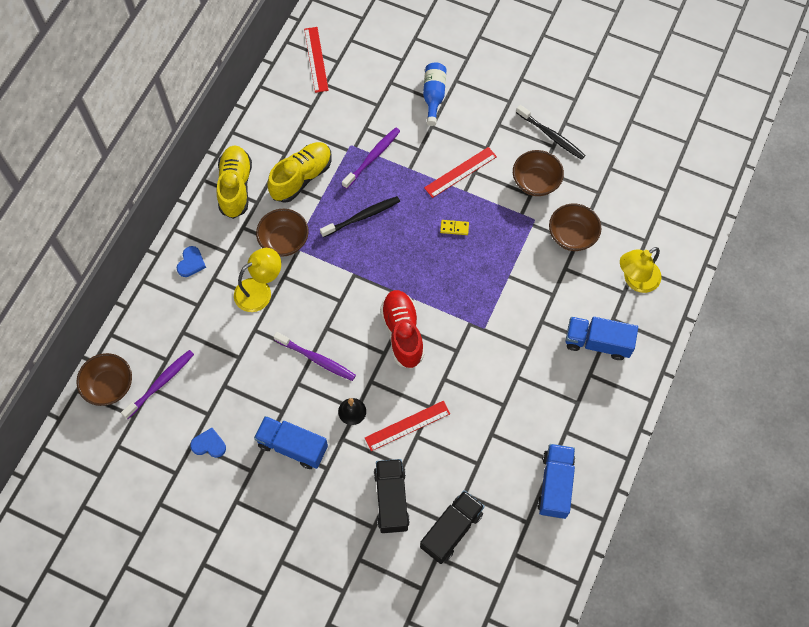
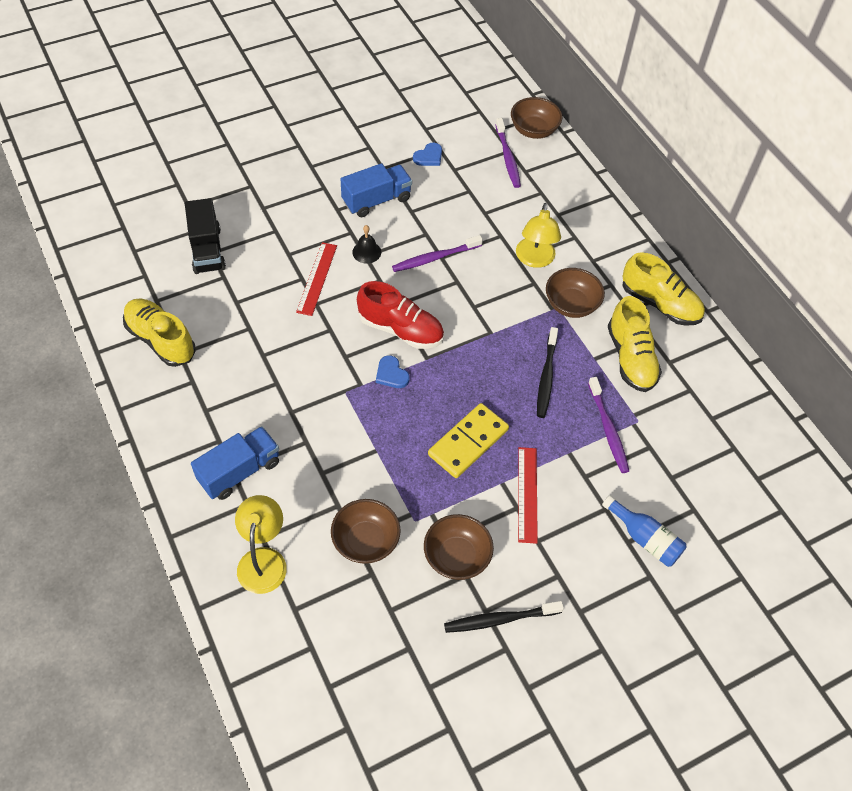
camera: 125 degrees right, 10 degrees down
(191, 263) = (603, 232): blue heart -> blue heart (391, 374)
(316, 59) = (774, 460): red ruler -> none
(391, 499) = (271, 230): black truck -> none
(454, 228) = (468, 442): yellow domino -> yellow domino, size x2.30
(555, 485) = (161, 340): blue truck -> yellow shoe

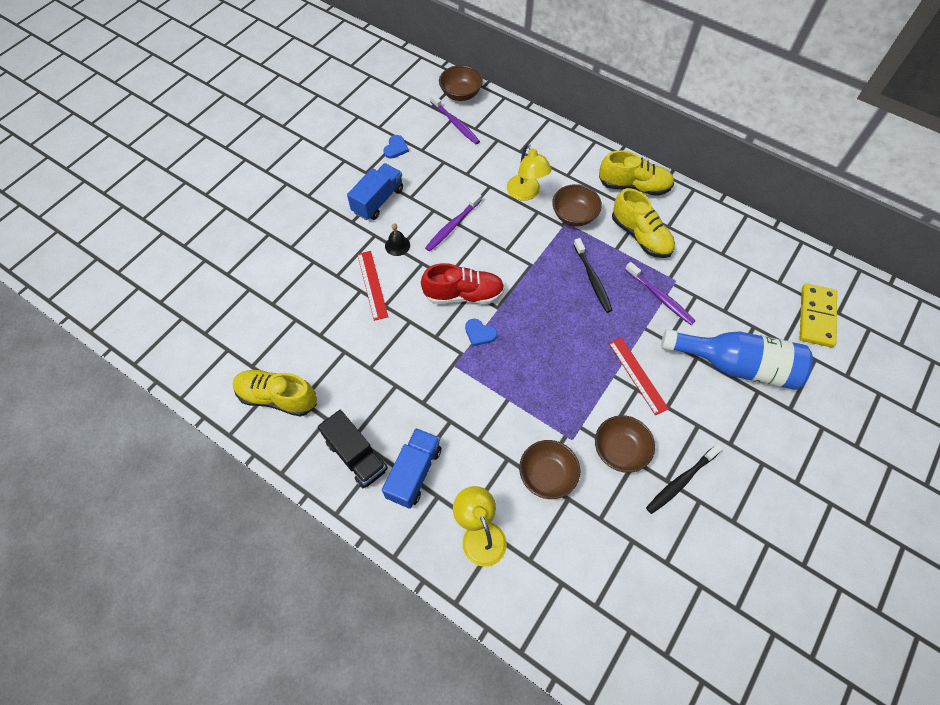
camera: 25 degrees left, 5 degrees up
(207, 250) = (267, 303): black truck -> black truck (356, 456)
(468, 442) = (570, 358): yellow domino -> yellow domino (816, 317)
(644, 538) = (736, 365): blue bottle -> blue bottle, size x1.86

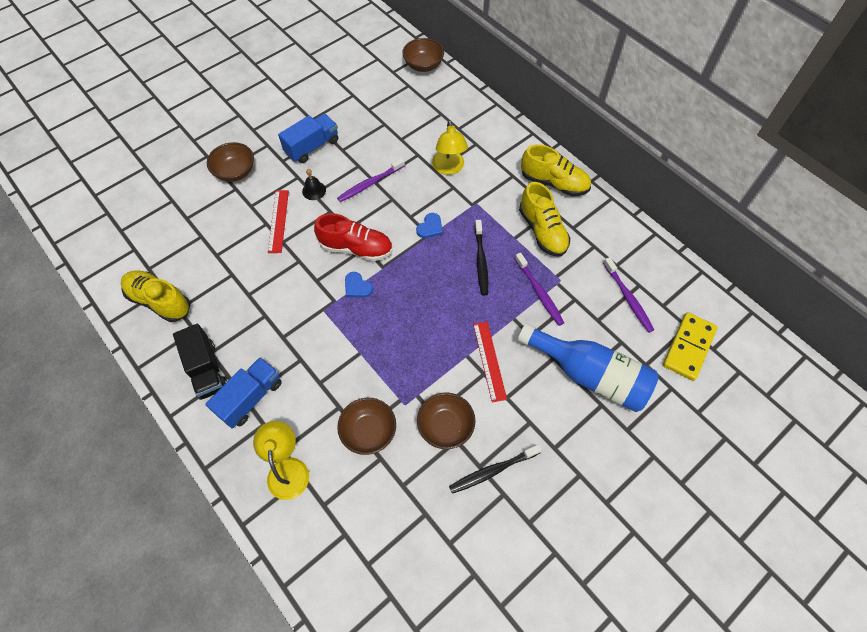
camera: 15 degrees right, 0 degrees up
(396, 148) = (346, 103): blue heart -> blue heart (430, 227)
(455, 123) = (408, 91): purple toothbrush -> purple toothbrush (628, 298)
(574, 215) = (486, 198): brown bowl -> brown bowl (235, 172)

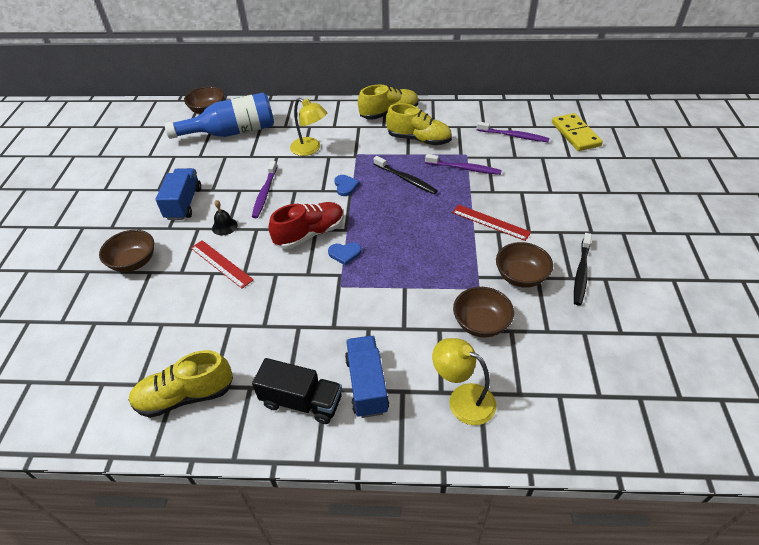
camera: 45 degrees left, 15 degrees down
(589, 375) = (551, 184): blue bottle -> blue bottle (231, 132)

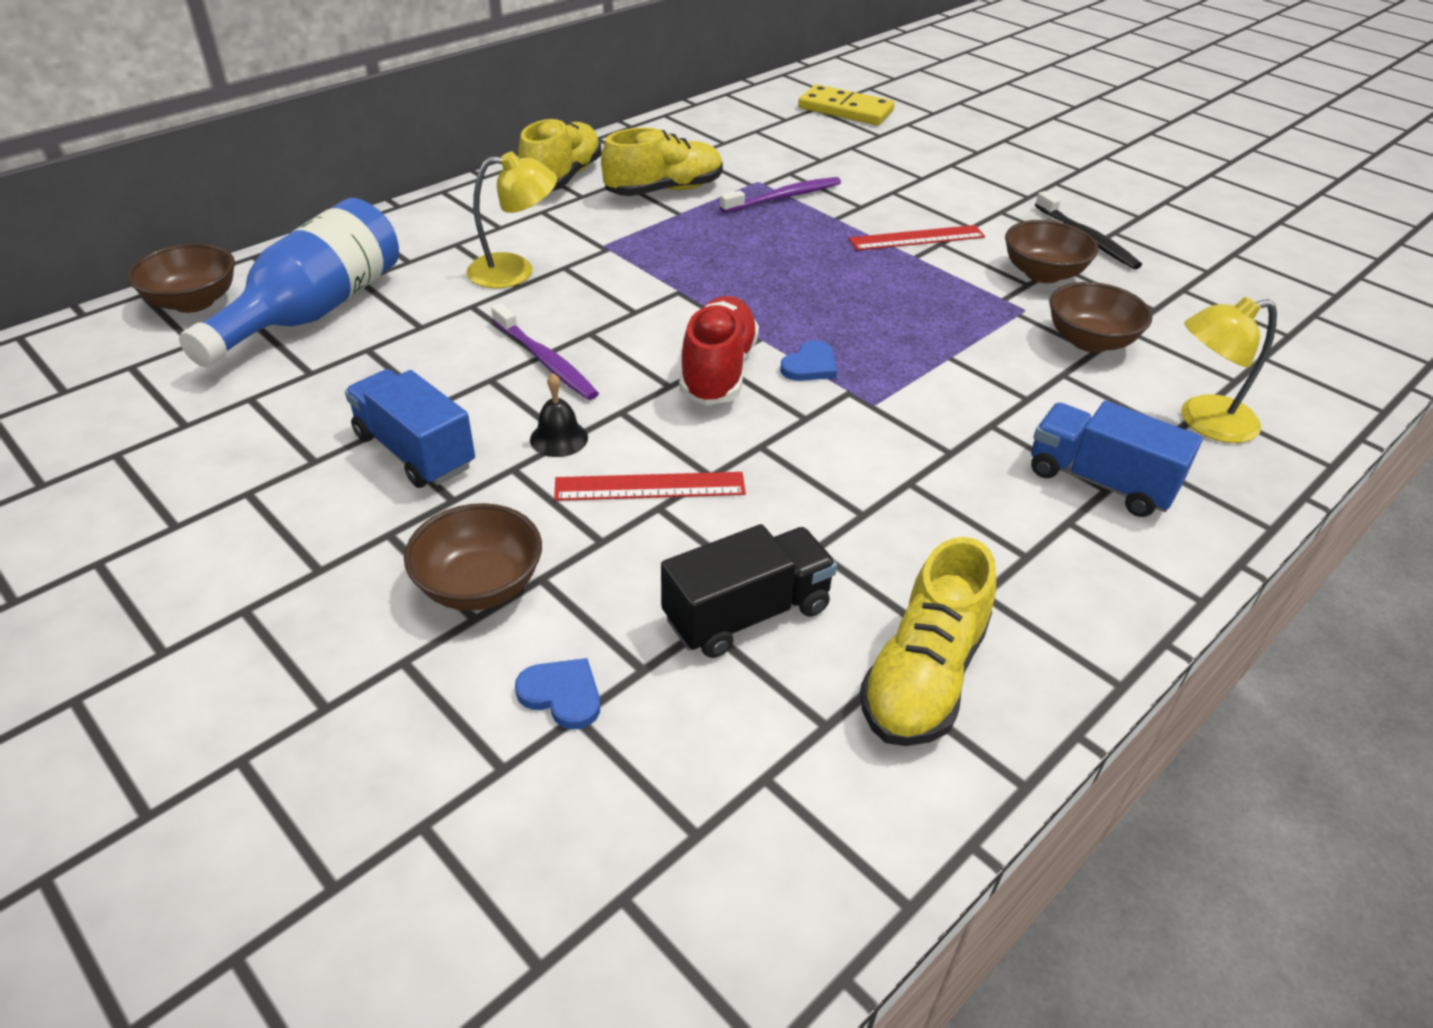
camera: 50 degrees left, 5 degrees down
(301, 401) = (1070, 556): black truck -> black truck (747, 614)
(345, 186) = (661, 289): blue heart -> blue heart (562, 695)
(406, 179) = (731, 242): black toothbrush -> none
(513, 136) = (779, 138): purple toothbrush -> none

